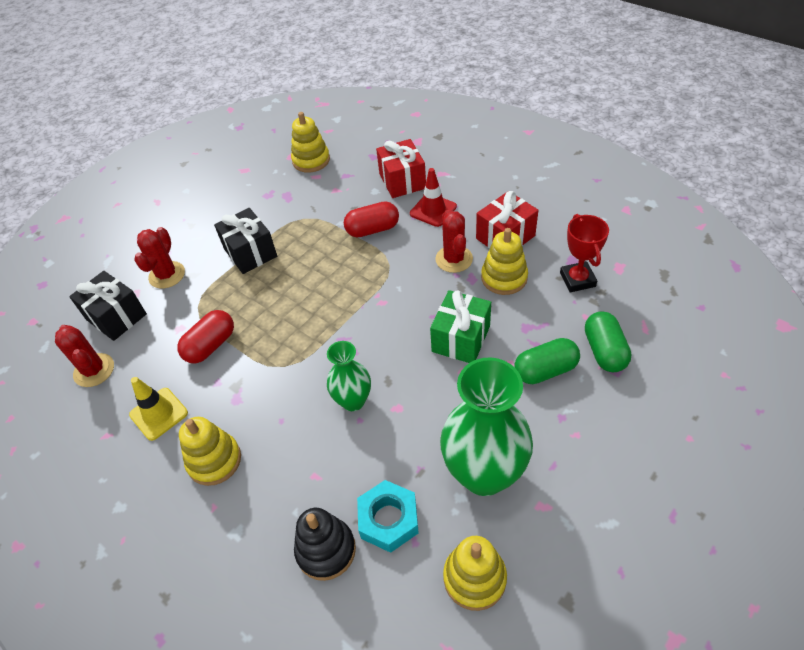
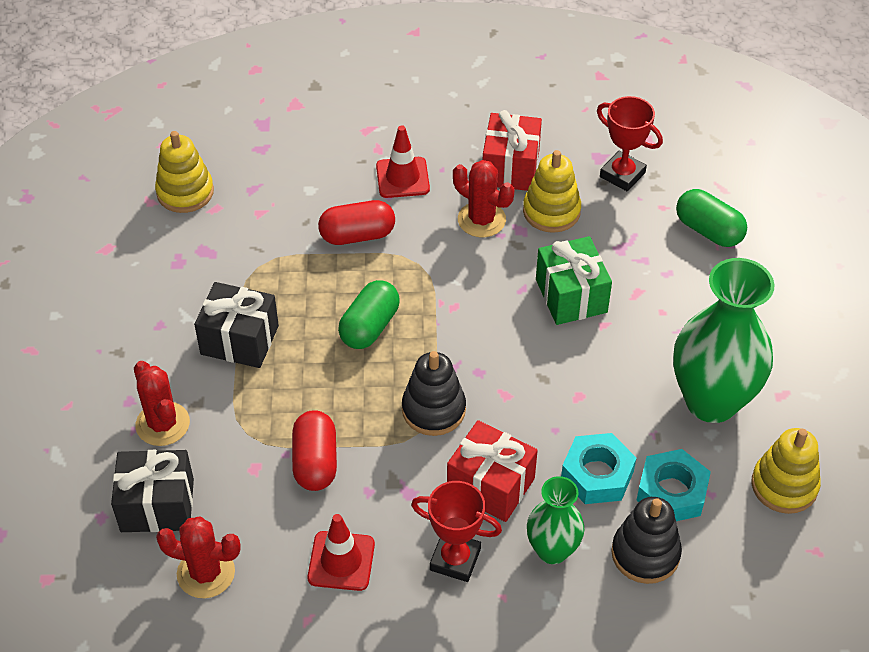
camera: 45 degrees left, 0 degrees up
(159, 414) = (341, 561): yellow traffic cone -> red traffic cone
(214, 460) = (455, 559): yellow stacking toy -> red trophy
(303, 357) = (433, 410): none -> black stacking toy
(353, 401) = (530, 417): green vase -> green vase (552, 550)
(353, 469) = (597, 475): none -> turquoise nut
(372, 229) = (357, 235): red capsule -> red capsule turned 45 degrees clockwise
(402, 181) = (330, 161): red gift -> red gift (490, 485)
(545, 370) = (675, 279): green capsule -> green capsule (369, 327)

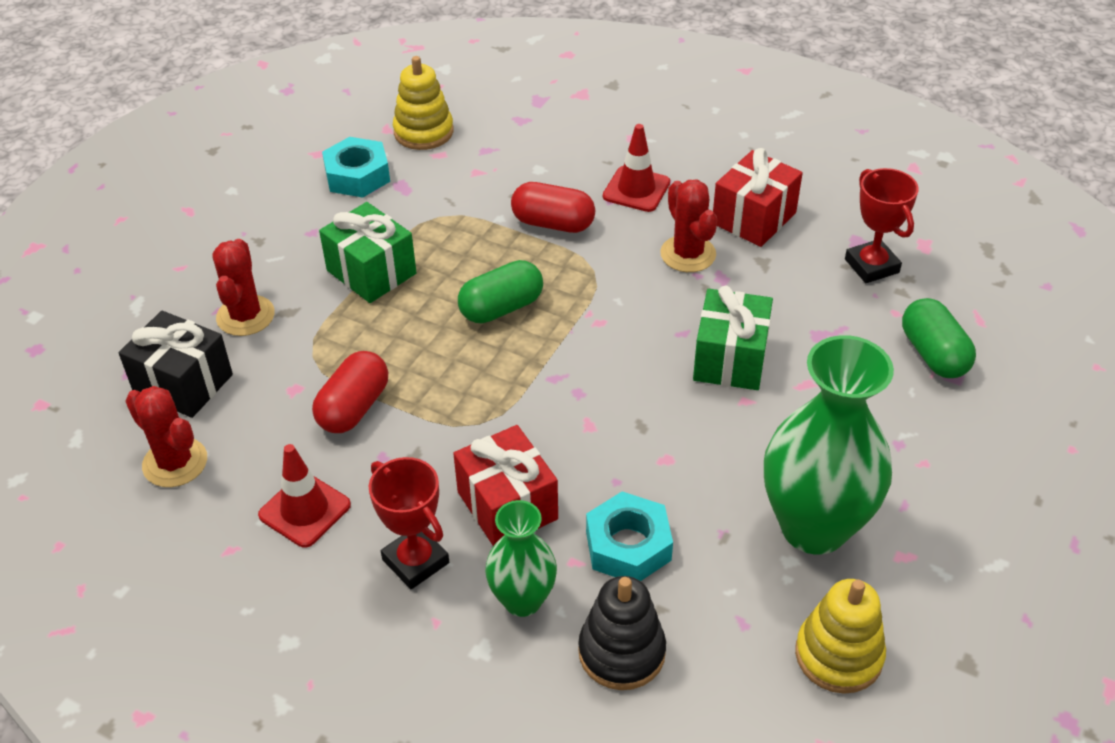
camera: 30 degrees right, 5 degrees down
(239, 340) = (371, 272): black gift -> green gift
(433, 410) = (505, 409): black stacking toy -> none
(551, 211) = (768, 273): yellow stacking toy -> none
(671, 492) = (698, 602): turquoise nut -> turquoise nut (357, 176)

